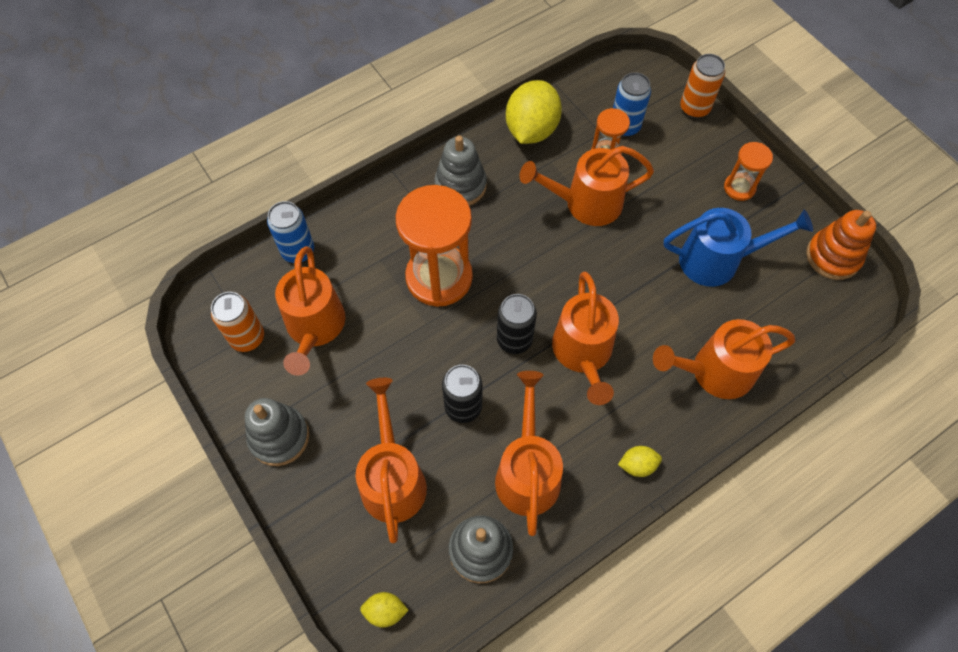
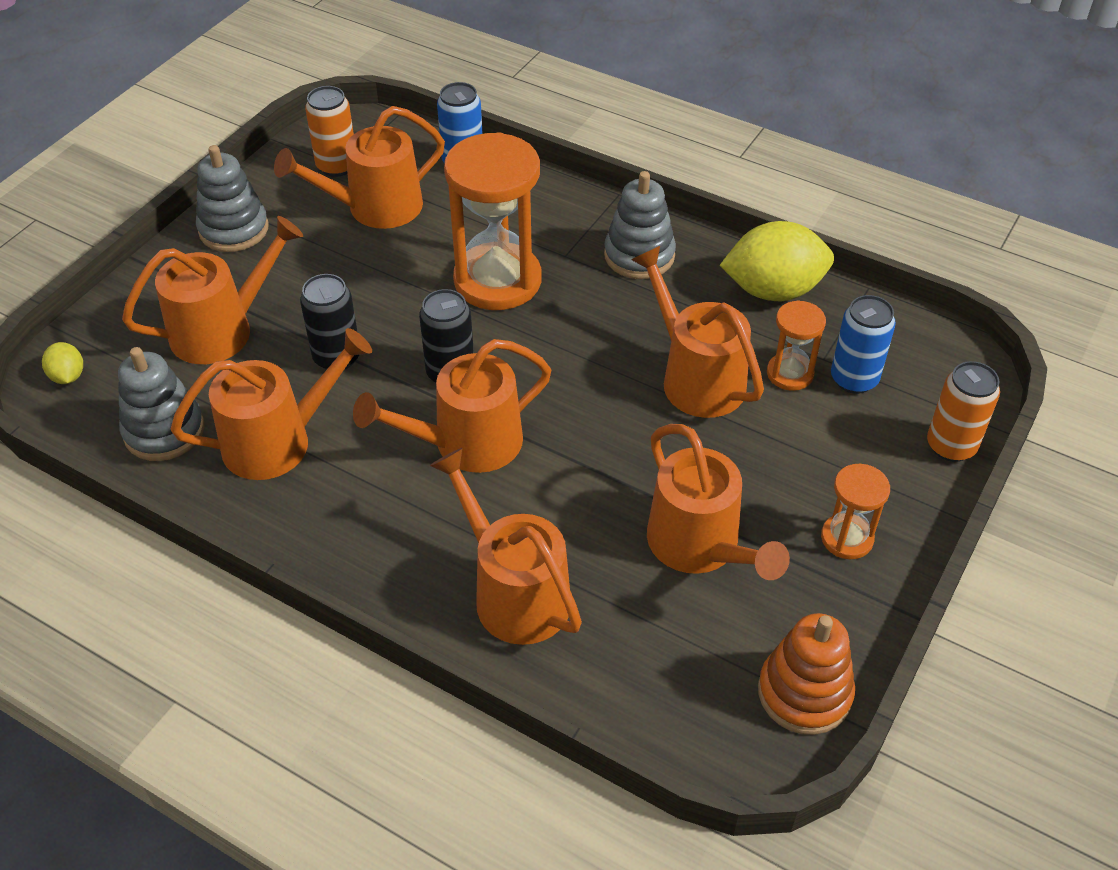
camera: 65 degrees right, 15 degrees down
(637, 465) = (334, 546): yellow lemon -> none
(718, 260) = (700, 547): blue watering can -> orange watering can

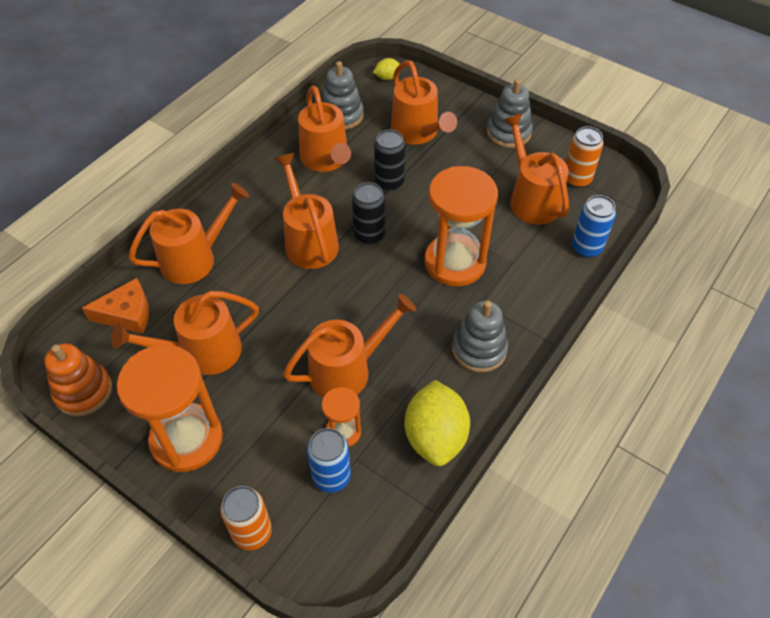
camera: 95 degrees right, 5 degrees up
(644, 668) = (127, 314): none -> orange cheese
(847, 538) = (186, 439): orange hourglass -> orange hourglass, size x2.00

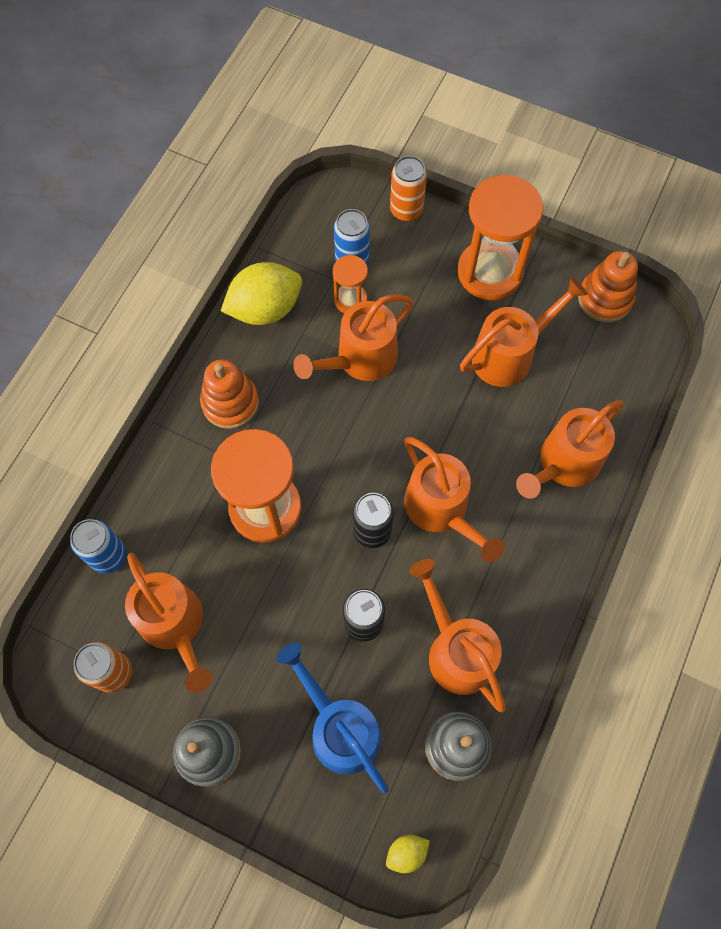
camera: 170 degrees right, 15 degrees up
(127, 314) = (605, 384): orange cheese -> none
(418, 133) = (339, 727): orange watering can -> blue watering can
(435, 437) = (265, 309): yellow lemon -> yellow lemon turned 75 degrees clockwise
(479, 349) = (230, 403): grey stacking toy -> orange stacking toy

